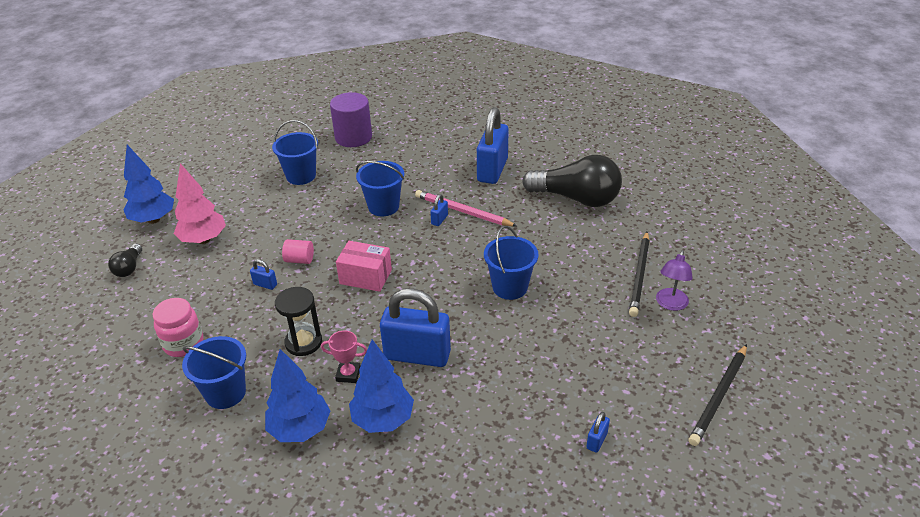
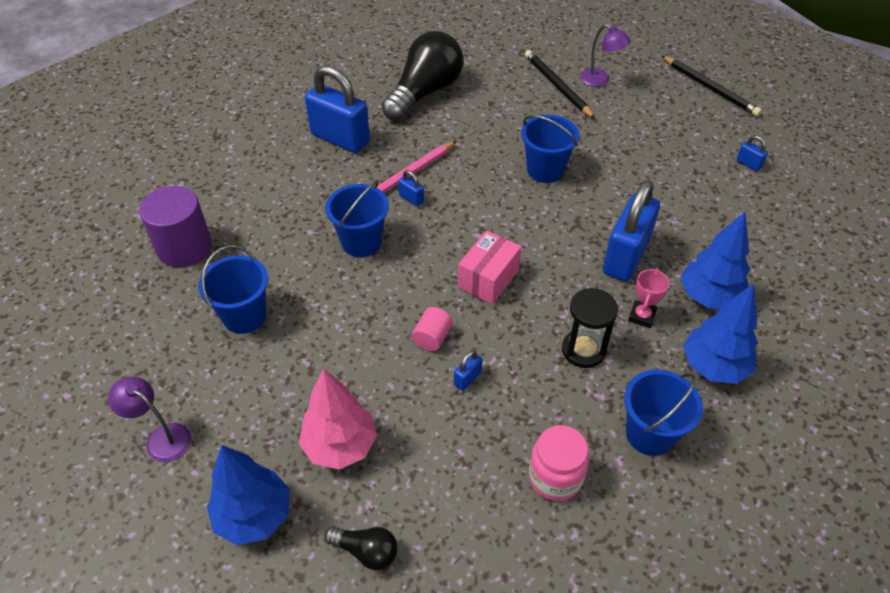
camera: 75 degrees left, 10 degrees up
(204, 173) = (162, 438): none -> purple lamp
(640, 275) = (557, 86): black pencil -> black pencil turned 150 degrees counterclockwise

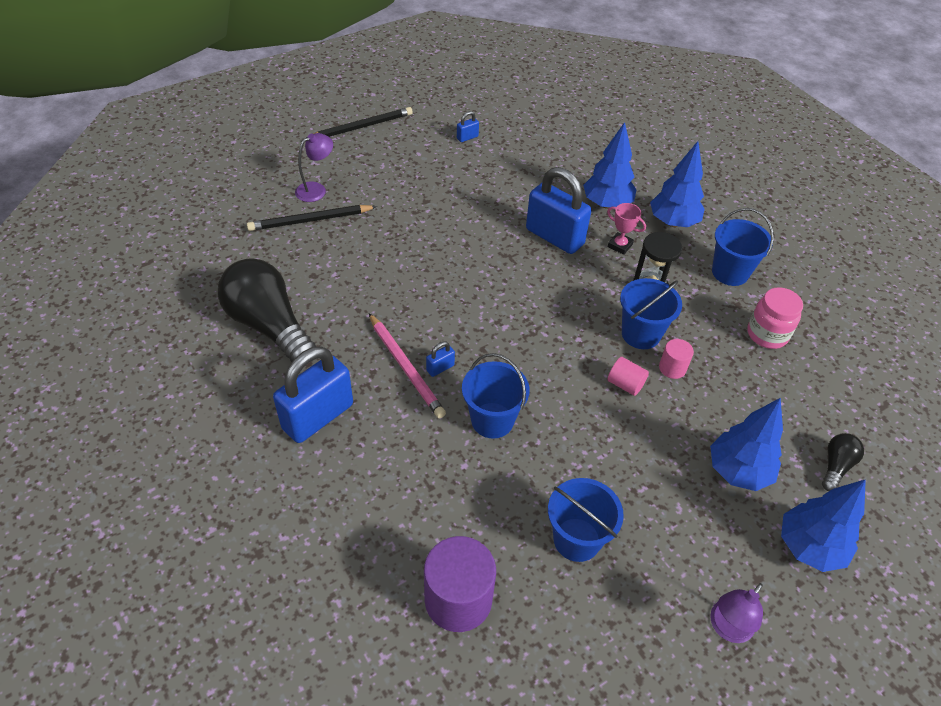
camera: 80 degrees left, 0 degrees up
(340, 446) = (738, 471): pink tree -> blue tree
(467, 378) = (672, 368): blue padlock -> pink cylinder
(488, 279) = (562, 330): pink box -> none
(545, 170) = (432, 259): blue bucket -> blue bucket (641, 334)

